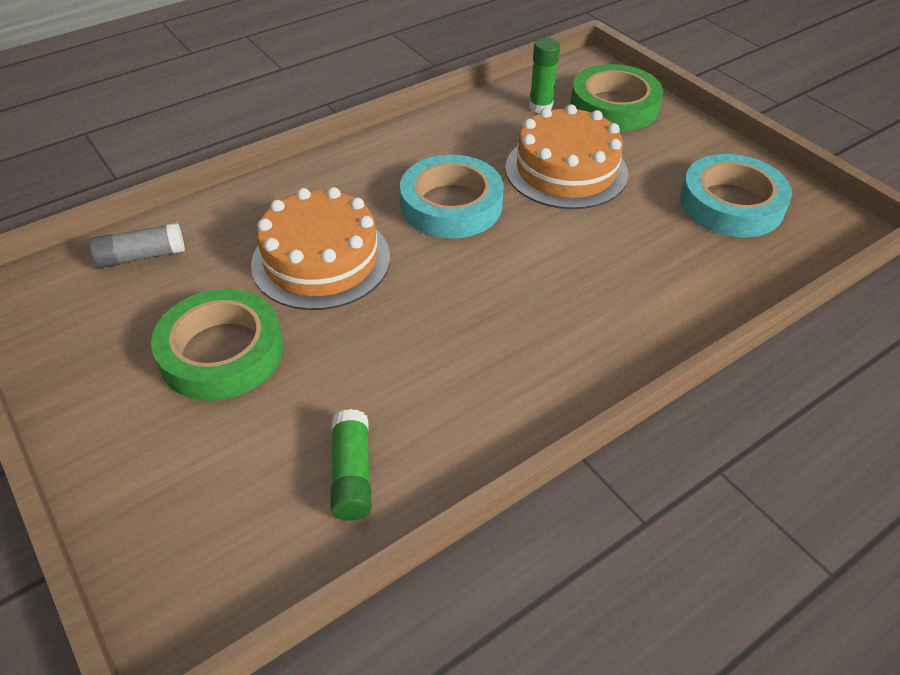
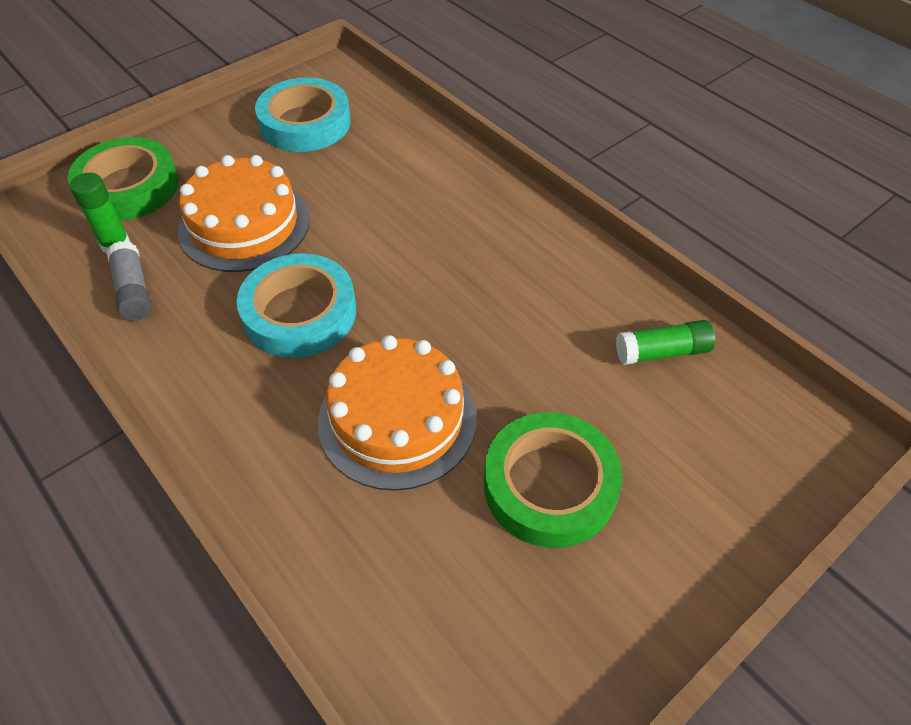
camera: 95 degrees left, 5 degrees up
(142, 256) = (401, 627): grey glue stick -> grey glue stick (133, 291)

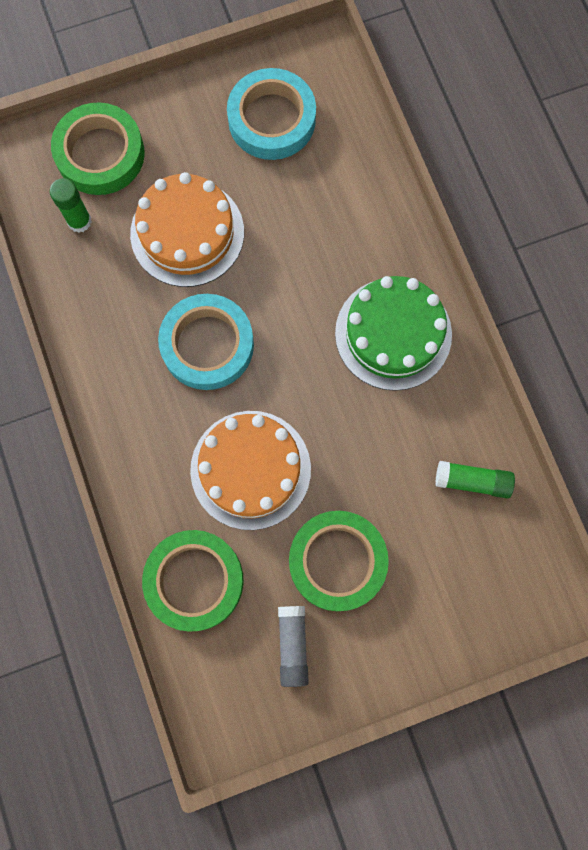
camera: 20 degrees right, 25 degrees up
(133, 291) = (85, 277): grey glue stick -> grey glue stick (293, 645)
(370, 573) = (194, 581): none -> green tape
(504, 248) = (393, 334): none -> green cake

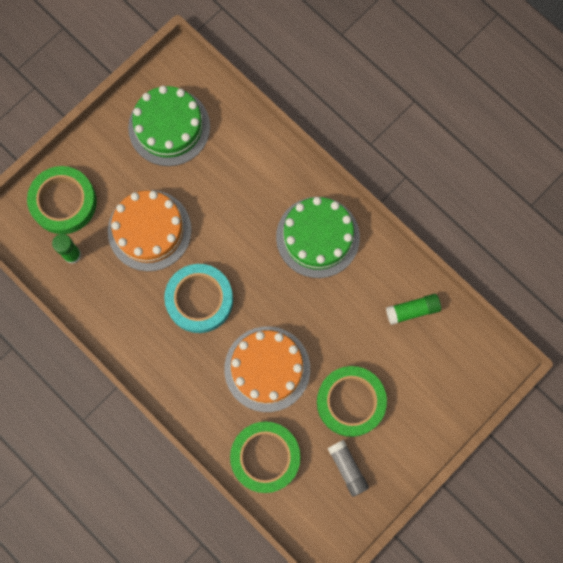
camera: 25 degrees left, 0 degrees up
(271, 119) = (169, 127): turquoise tape -> green cake

